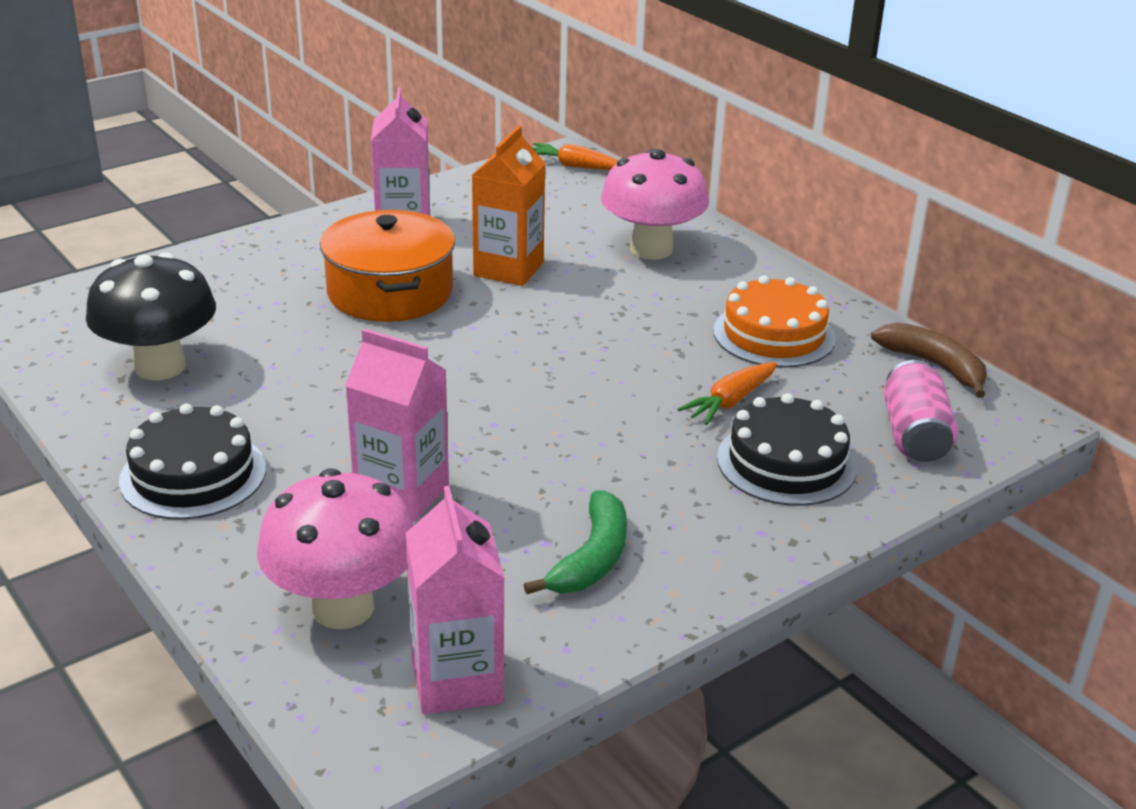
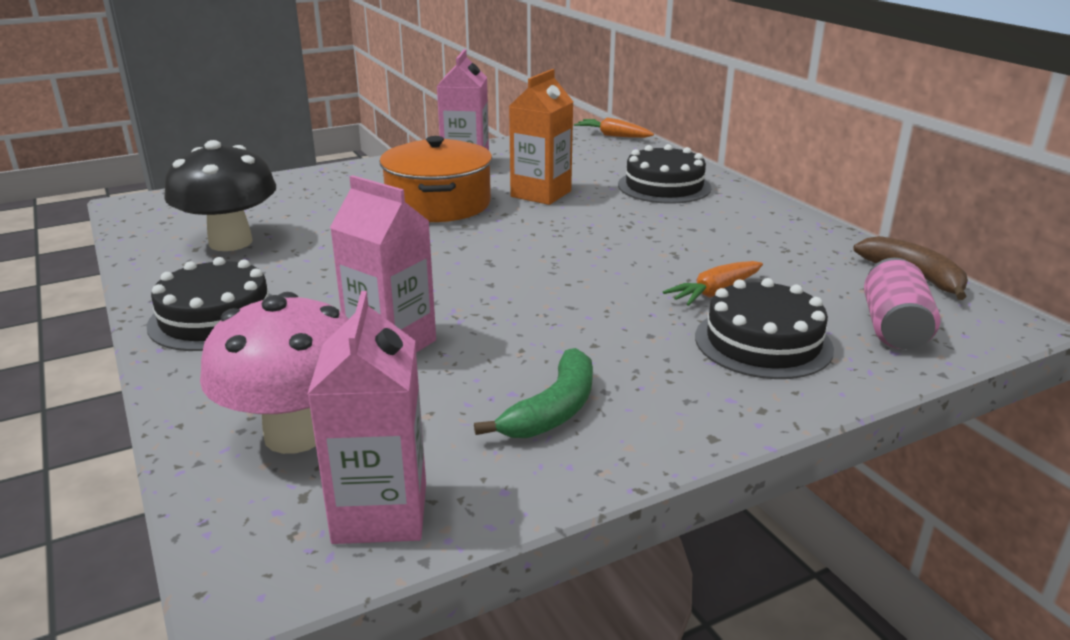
camera: 10 degrees right, 5 degrees down
(651, 249) = (664, 186): pink mushroom -> black cake
(774, 334) = (763, 246): orange cake -> none

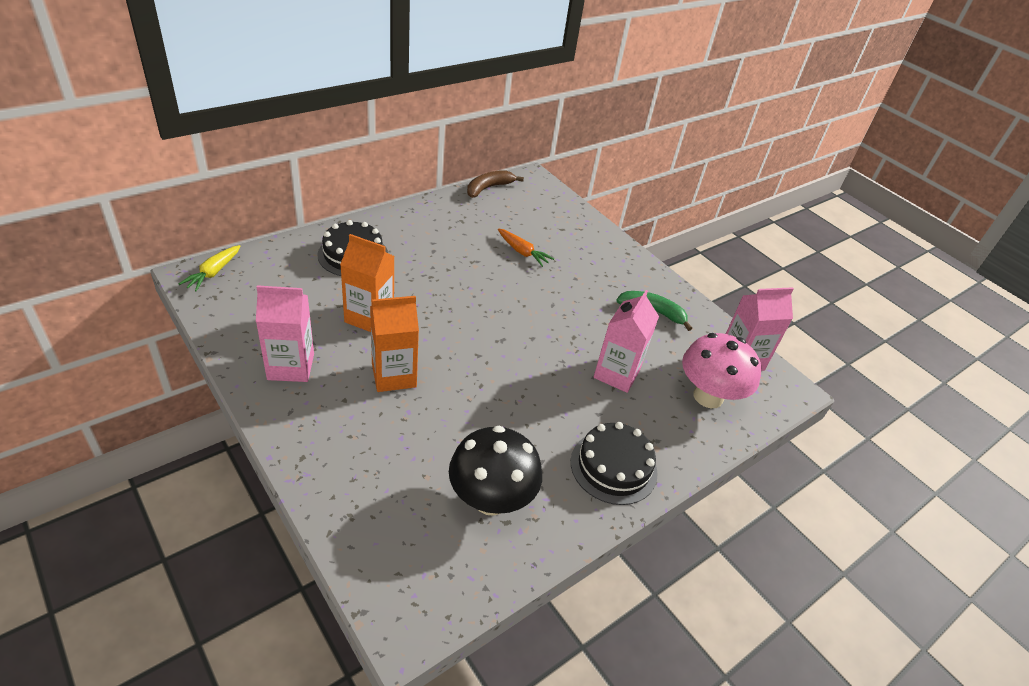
camera: 105 degrees left, 15 degrees up
(438, 204) = (394, 375): orange pot -> orange carton
(613, 136) = (213, 273): orange carrot -> yellow carrot
(763, 342) = (571, 244): black cake -> none
(893, 328) = (546, 206): pink can -> none

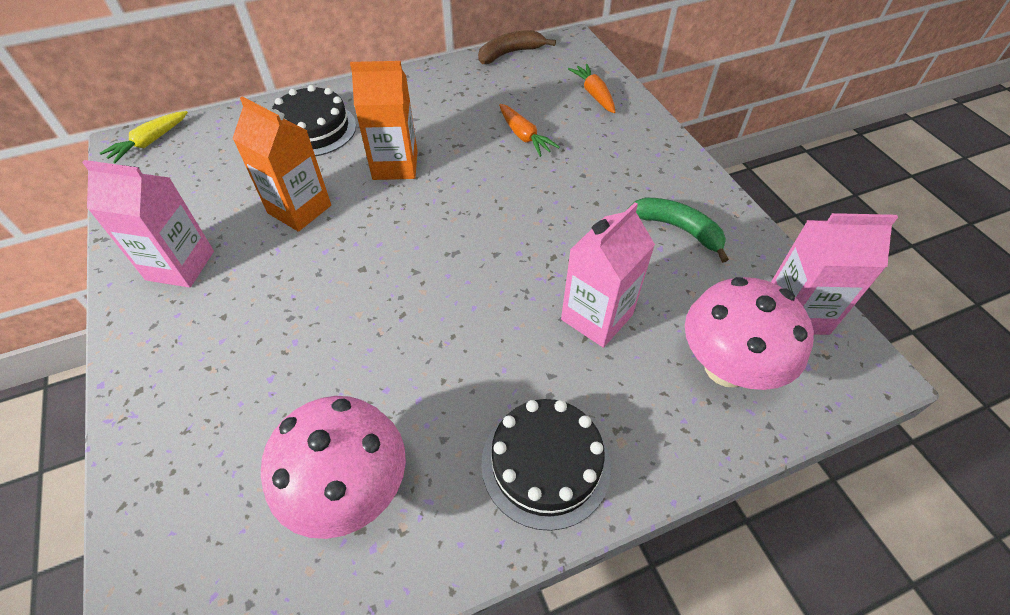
camera: 20 degrees right, 10 degrees up
(394, 375) = (297, 289): orange carton -> orange carton (395, 165)
(491, 499) = (350, 490): black mushroom -> pink mushroom
(563, 218) = (594, 94): none -> orange carrot

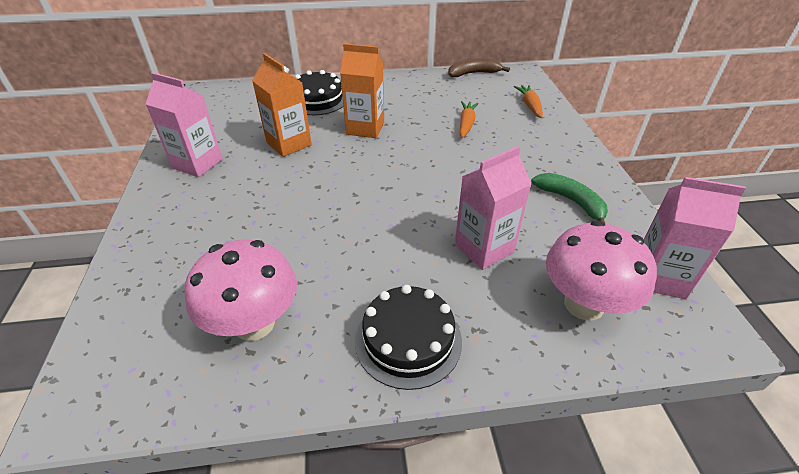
camera: 15 degrees right, 10 degrees down
(150, 142) = (209, 93): yellow carrot -> none
(524, 136) = (466, 124): orange carrot -> orange carrot turned 150 degrees counterclockwise

